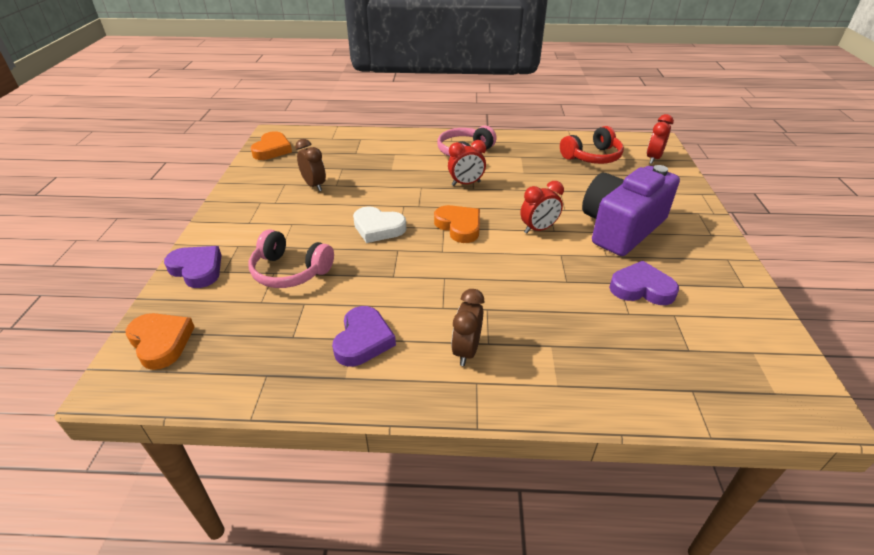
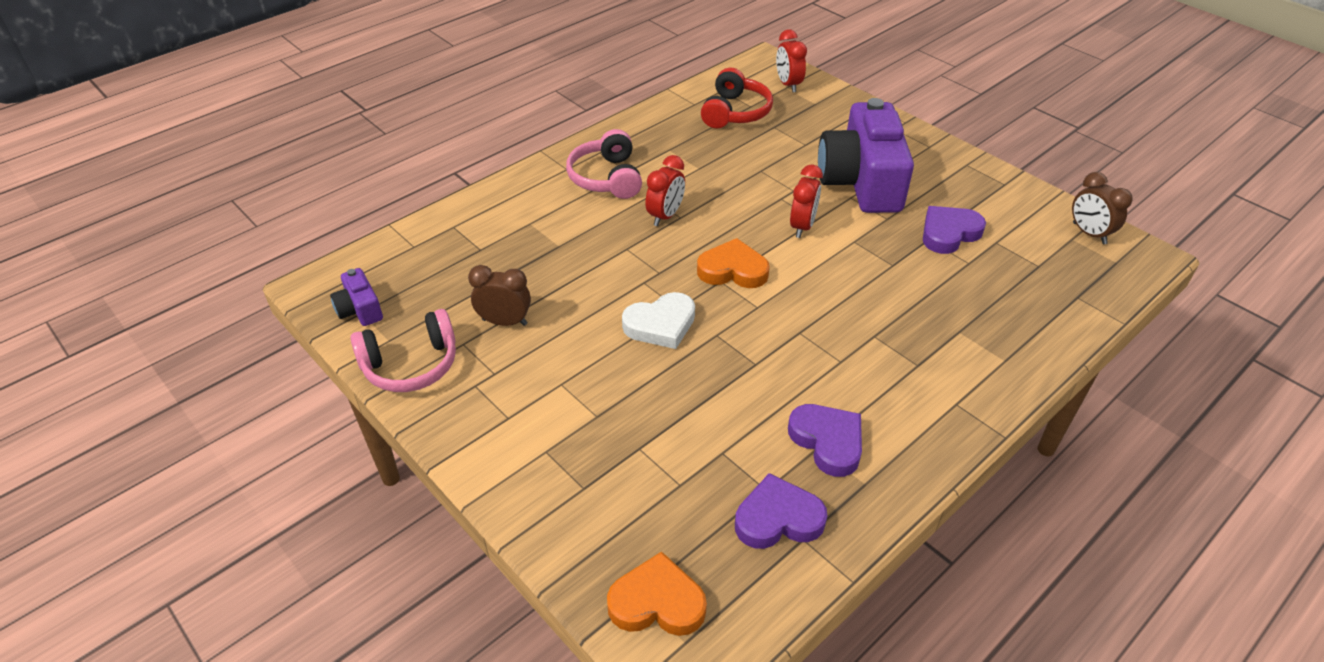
camera: 45 degrees left, 5 degrees up
(197, 269) = (550, 509): purple heart -> purple heart (778, 518)
(272, 150) = (360, 309): orange heart -> purple camera
(290, 271) = (653, 433): pink headphones -> pink headphones (411, 365)
(466, 351) = (913, 384): brown clock -> brown clock (1089, 233)

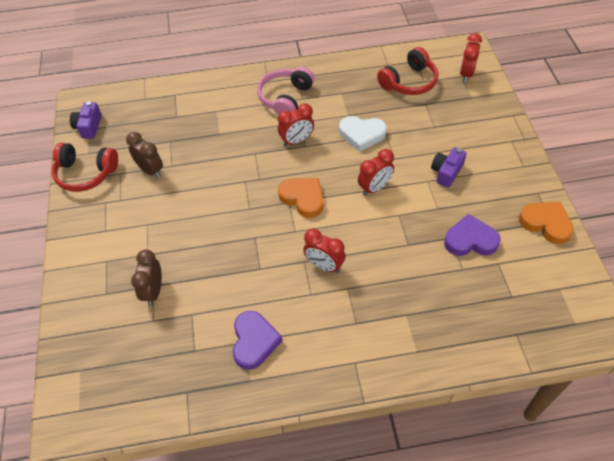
camera: 35 degrees right, 10 degrees up
(411, 365) = (85, 173): pink headphones -> red headphones
(657, 602) = (84, 380): orange heart -> orange heart (546, 223)
(661, 325) = (229, 214): white heart -> white heart (362, 134)
(778, 518) = (184, 371): purple heart -> none
(826, 326) = (324, 265): none -> red clock
(861, 181) = (446, 172): purple camera -> purple camera, size x0.44
(1089, 233) = (577, 291): brown clock -> brown clock (153, 291)

